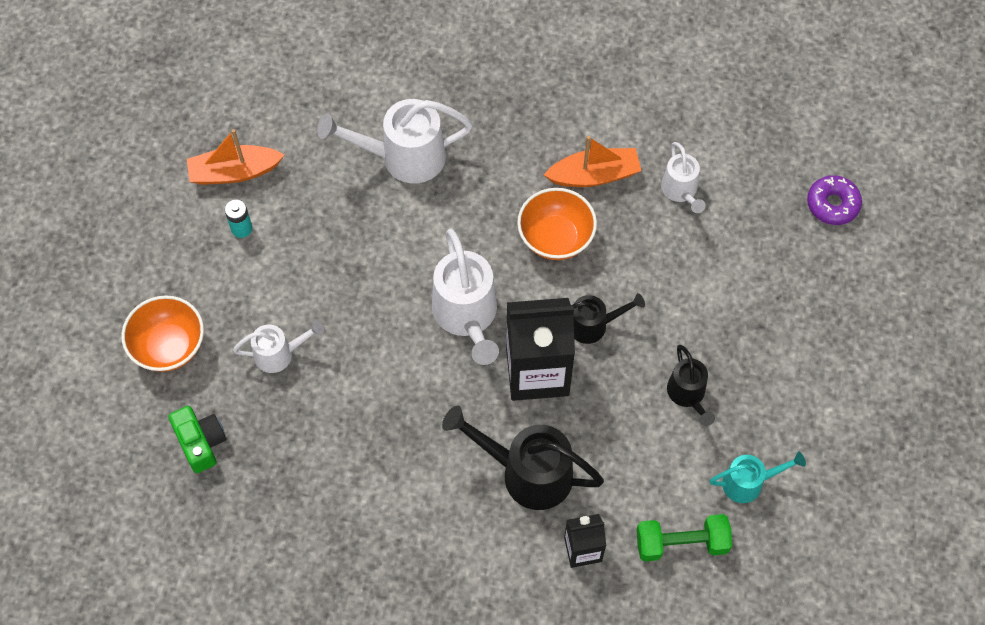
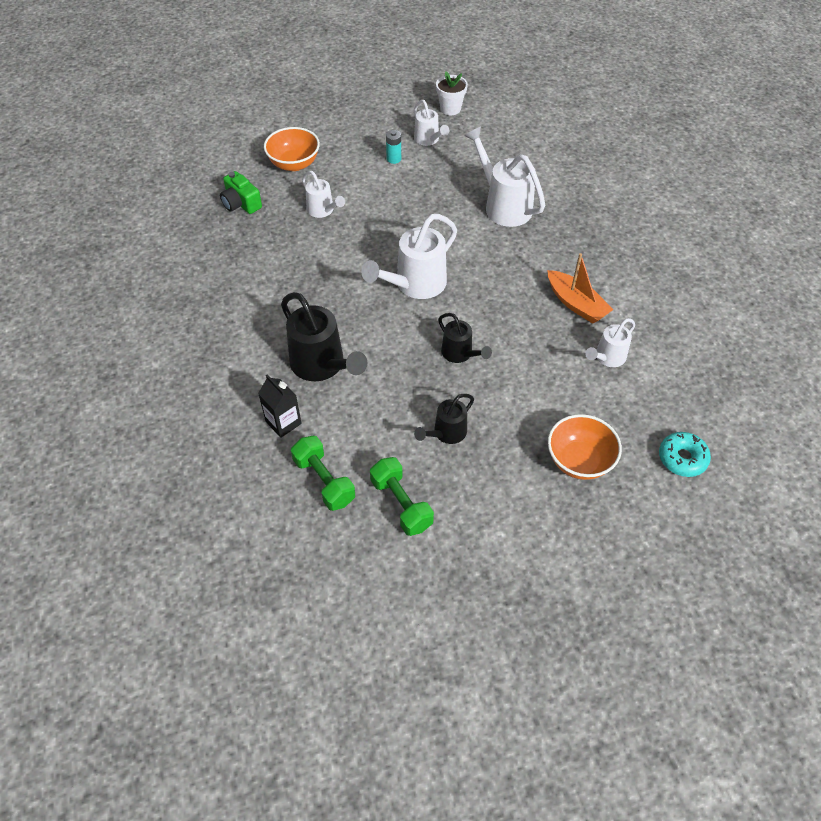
camera: 60 degrees right, 10 degrees down
(194, 116) = (450, 109): none -> white flower pot
(201, 442) = (241, 203): green camera -> green camera turned 105 degrees clockwise
(234, 172) = (428, 140): orange boat -> white watering can
(527, 472) = (322, 365): black watering can -> black watering can turned 150 degrees clockwise
(537, 372) = (401, 338): black carton -> none
(555, 238) = (510, 304): orange bowl -> orange bowl (579, 461)
(749, 483) = (401, 504): turquoise watering can -> green dumbbell
(832, 204) = (682, 458): purple donut -> turquoise donut

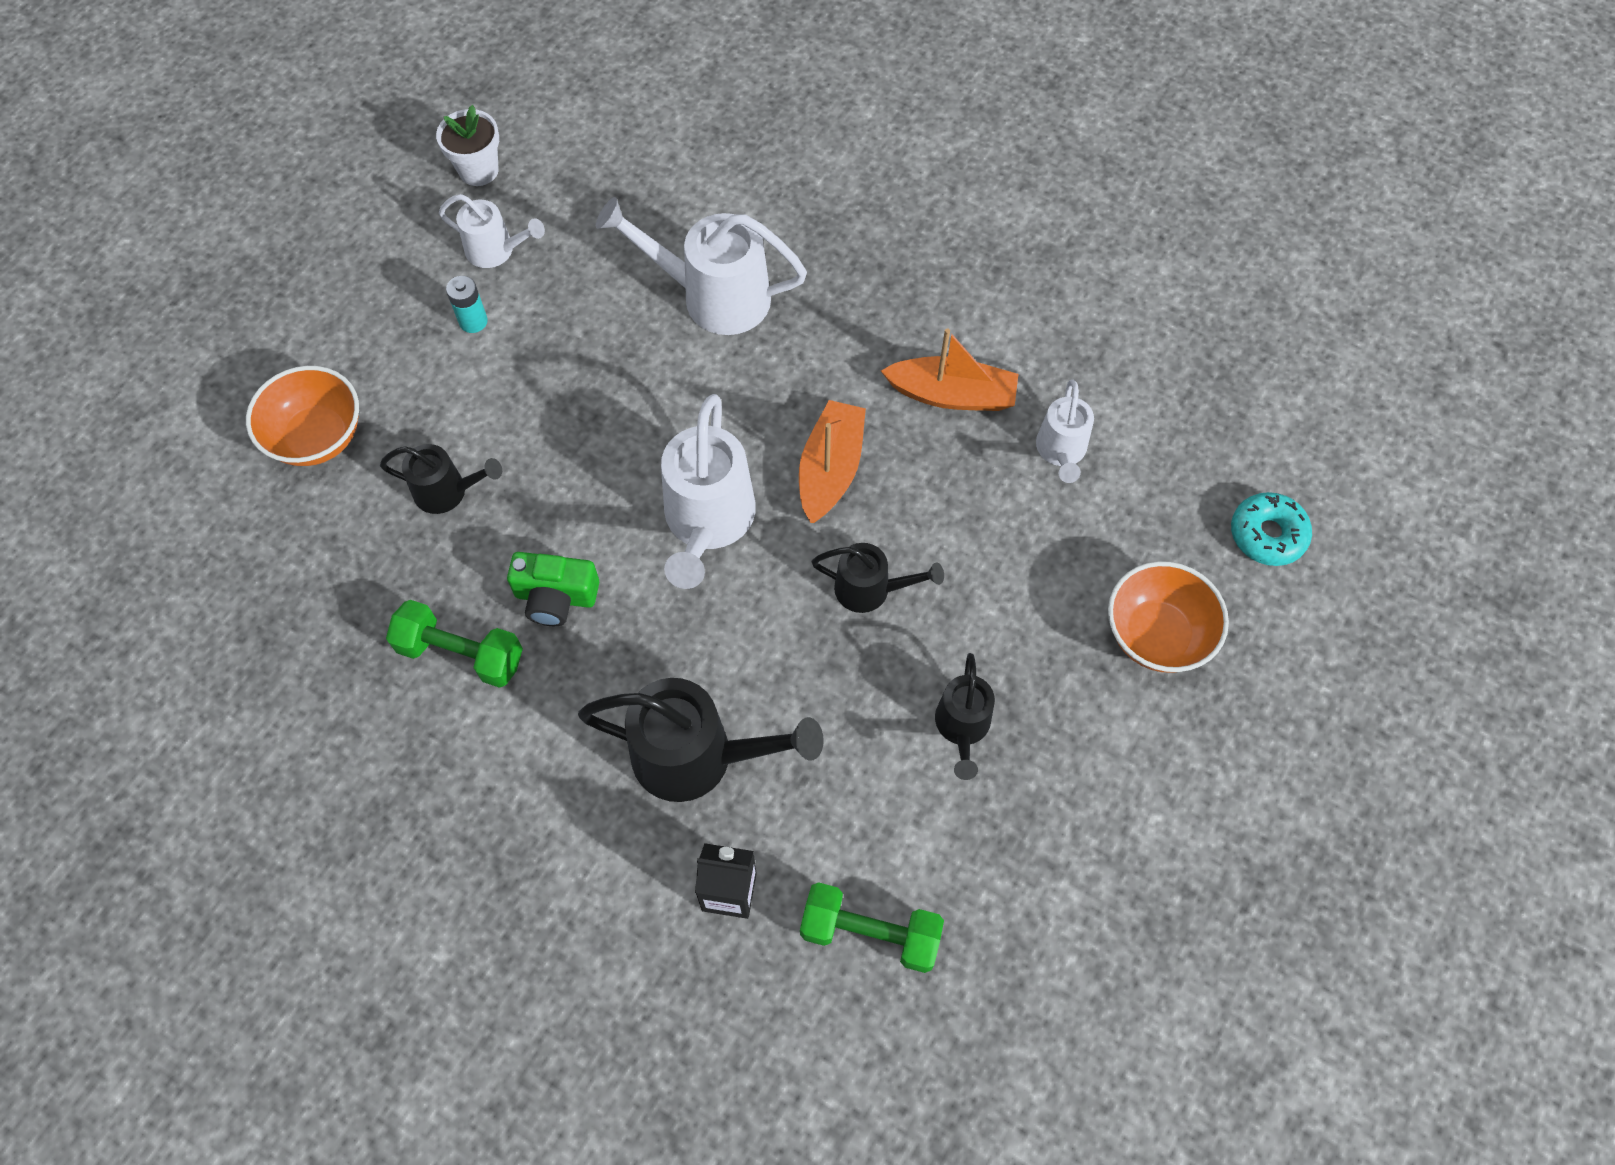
camera: 40 degrees left, 10 degrees up
(241, 203) = (298, 571): green camera -> green camera (556, 597)
(323, 211) = (448, 492): white watering can -> black watering can
(401, 504) = (1000, 881): green dumbbell -> green dumbbell (461, 654)
(489, 298) = (830, 469): none -> orange boat

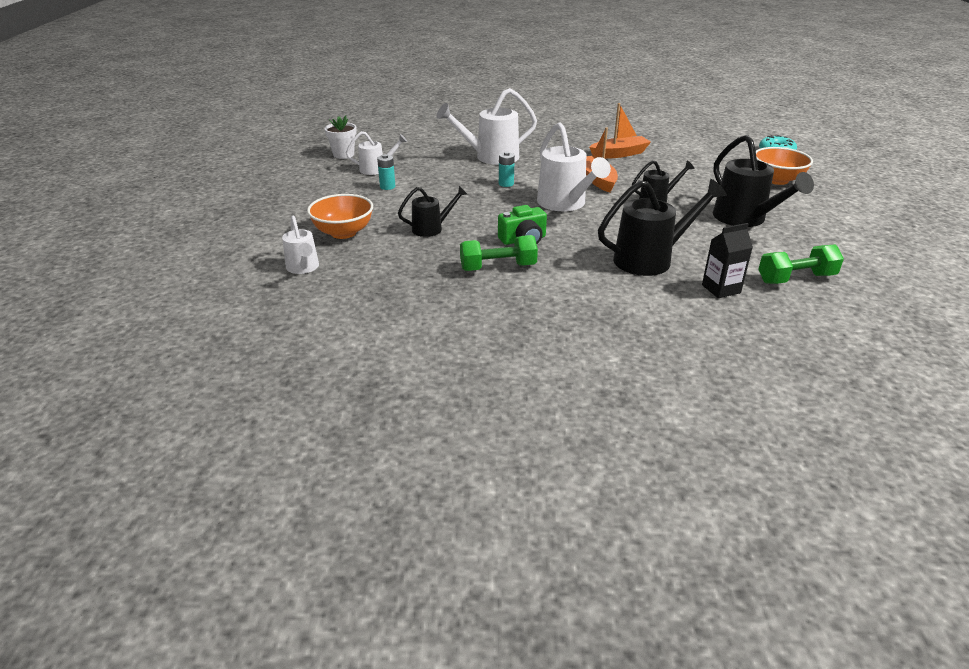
camera: 30 degrees left, 30 degrees down
(666, 405) = (506, 184): none -> turquoise battery
(962, 727) = (744, 219): black watering can -> black watering can, size x1.74
(1061, 451) = (678, 155): white watering can -> white watering can (303, 268)

